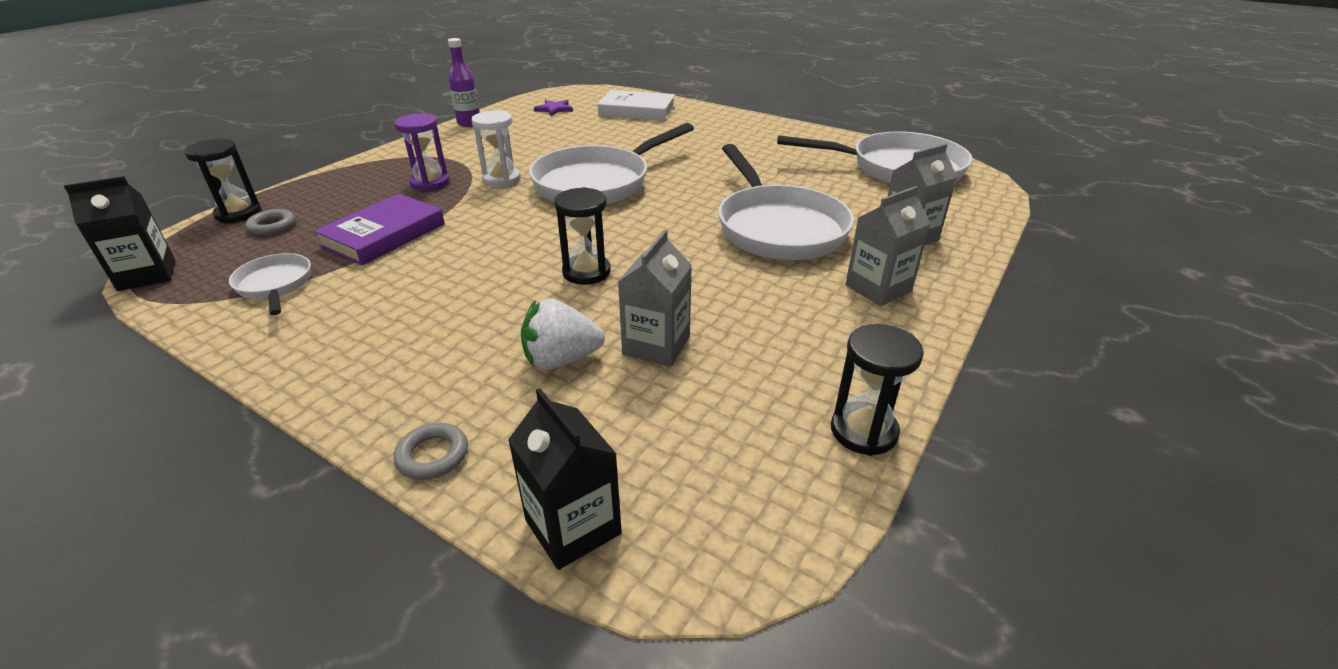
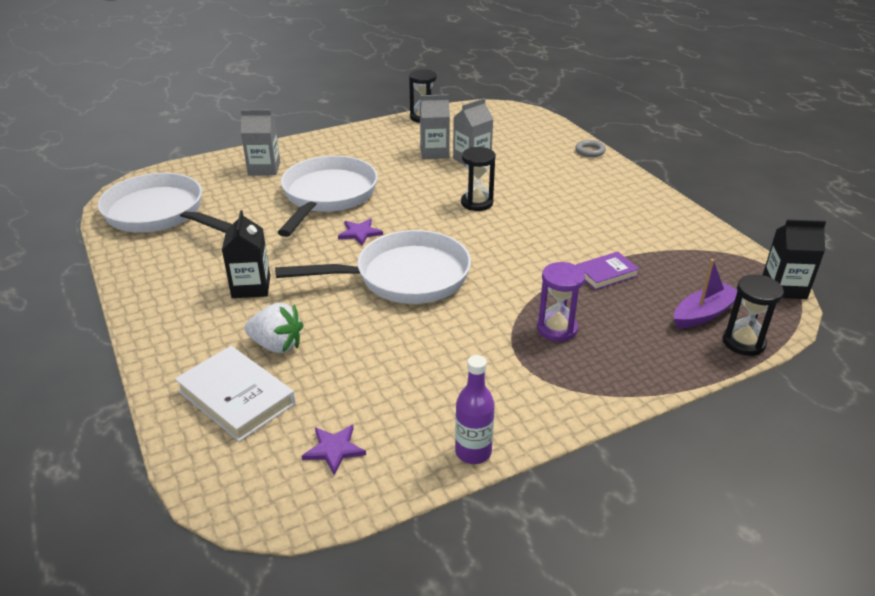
camera: 150 degrees left, 0 degrees up
(272, 226) = (704, 314): grey ring -> purple boat
(275, 285) = (681, 251): white pan -> none
(384, 235) = (606, 274): purple book -> purple book, size x0.62
(501, 179) = (486, 311): white hourglass -> none
(561, 359) = (520, 166): white strawberry -> white strawberry (277, 345)
(573, 527) = (546, 124): black carton -> black carton (251, 287)
(686, 203) = (360, 233): none -> purple star
(878, 288) = (333, 152): grey carton -> grey carton (434, 152)

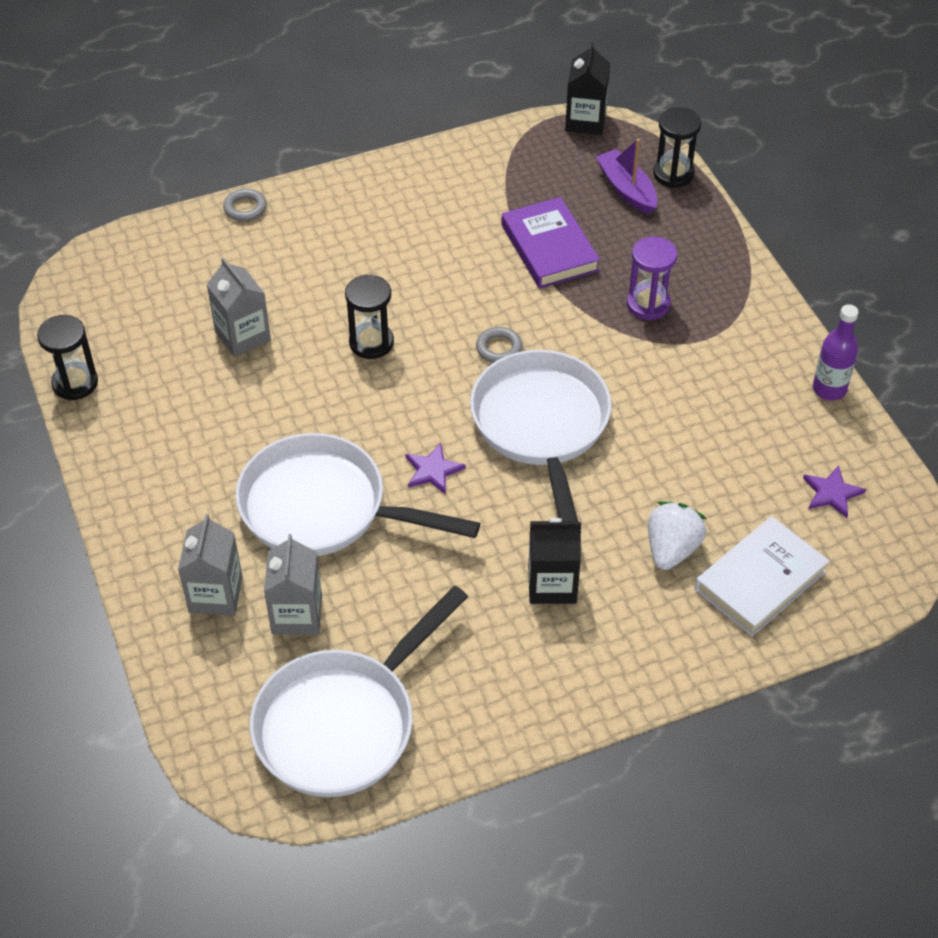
camera: 85 degrees left, 15 degrees up
(434, 152) = (208, 377): grey carton -> grey carton (297, 614)
(483, 254) = (499, 348): none -> grey ring
(606, 274) = (549, 248): purple book -> purple book, size x1.61

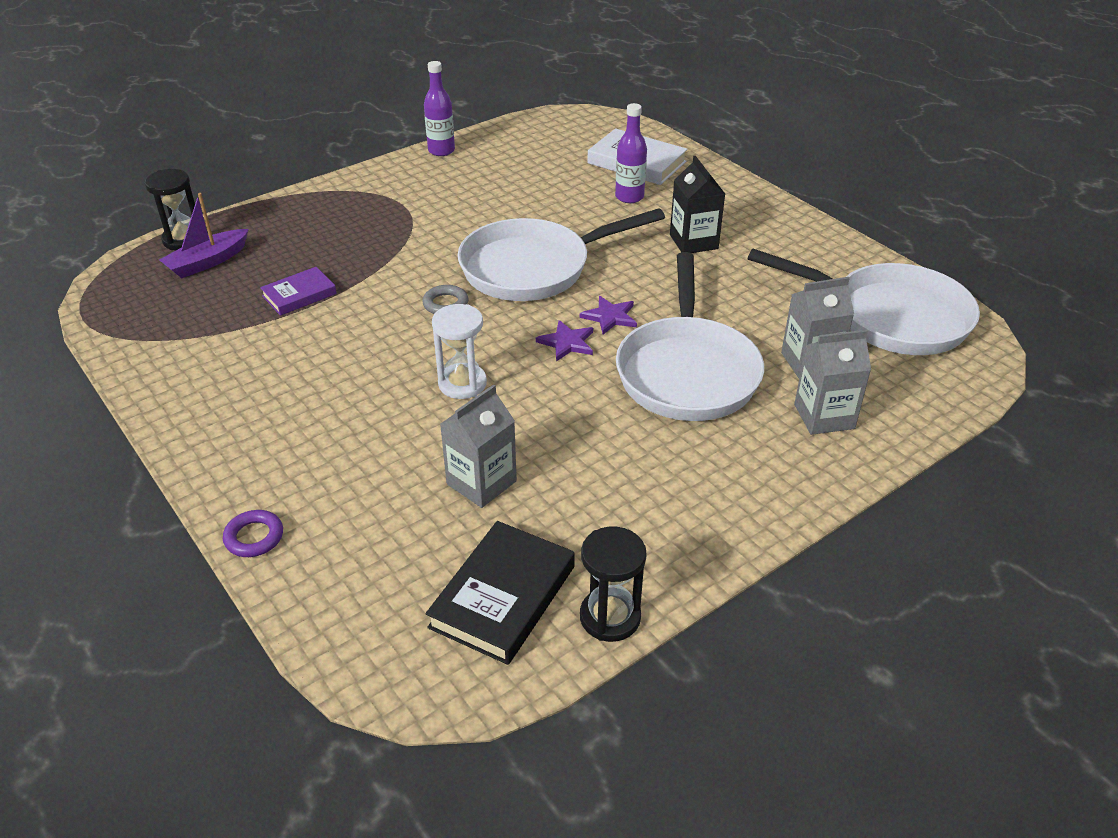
camera: 105 degrees left, 10 degrees down
(123, 329) = (503, 596): none -> black book
(245, 208) = (254, 537): grey ring -> purple ring
(371, 343) = (462, 384): black hourglass -> white hourglass
(549, 248) = (299, 295): purple book -> purple book, size x0.62
(585, 121) = (94, 299): black carton -> none
(648, 304) = (366, 234): purple hourglass -> none
(671, 549) = (629, 197): white strawberry -> purple bottle
(832, 493) = (543, 143): purple star -> purple star (567, 343)

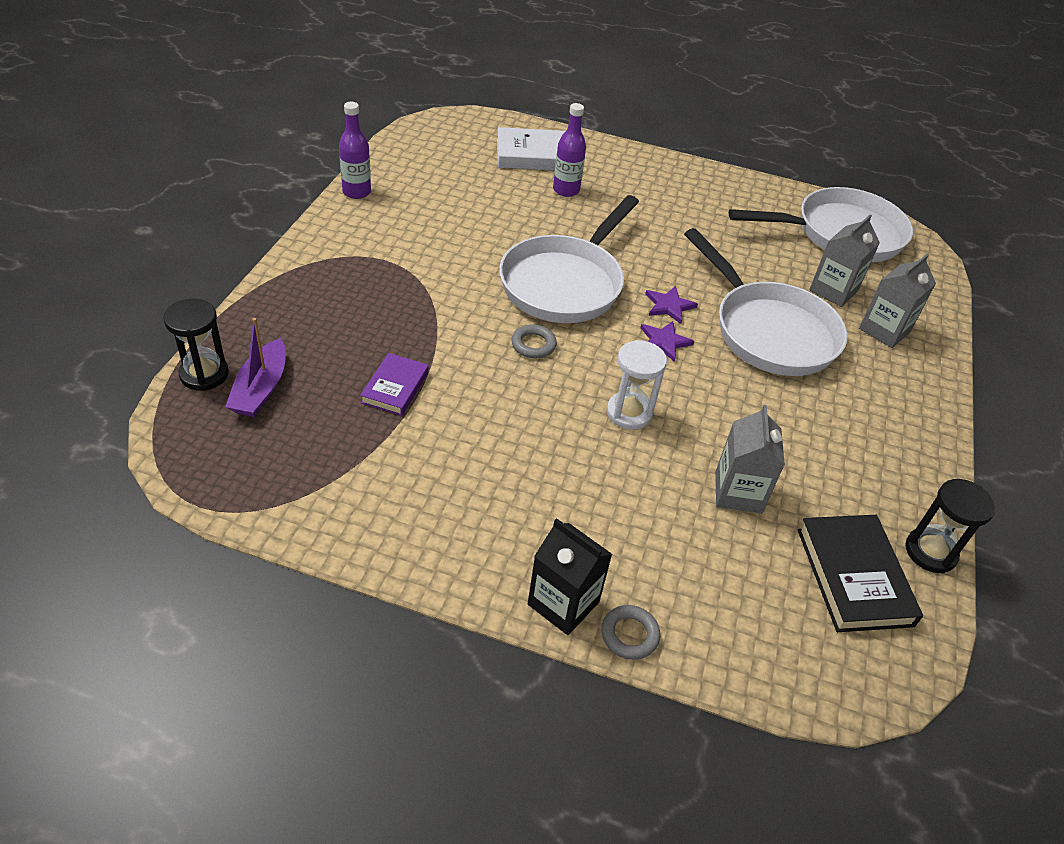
camera: 40 degrees left, 5 degrees up
(254, 537) = (629, 635): purple ring -> grey ring
(693, 242) = (655, 216): black carton -> black carton (563, 603)

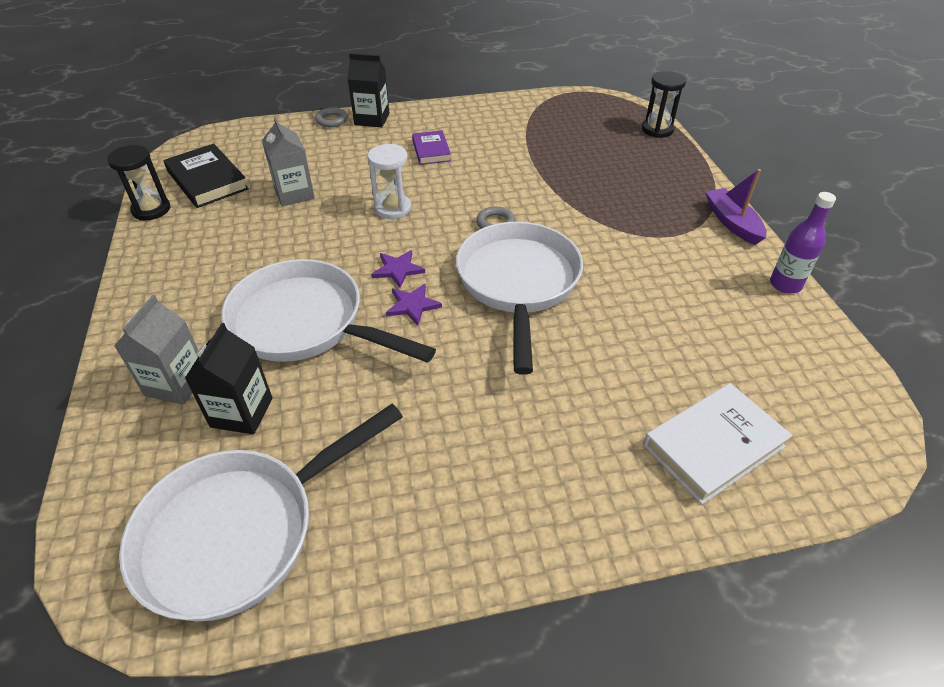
camera: 155 degrees right, 0 degrees up
(261, 389) = (619, 135): purple boat -> purple boat (732, 222)
(395, 387) = (552, 164): purple book -> purple book (431, 150)
(566, 190) = (623, 402): purple bottle -> none
(833, 290) = (241, 412): grey carton -> black carton

